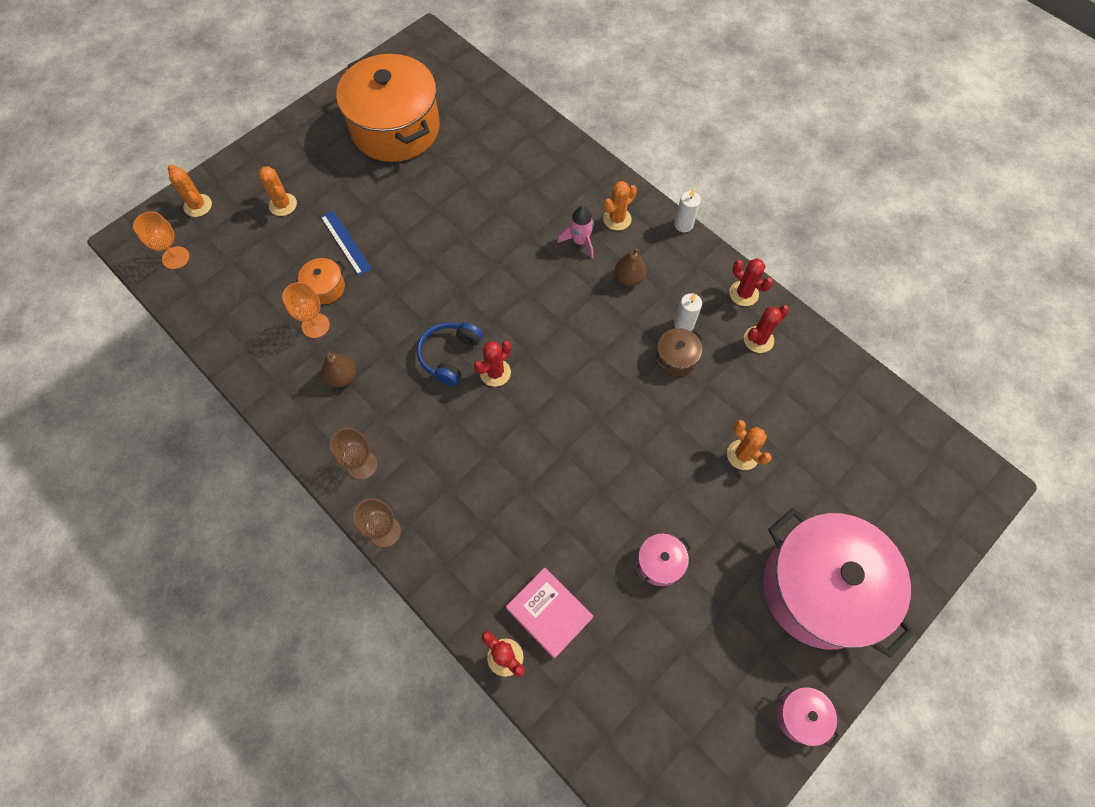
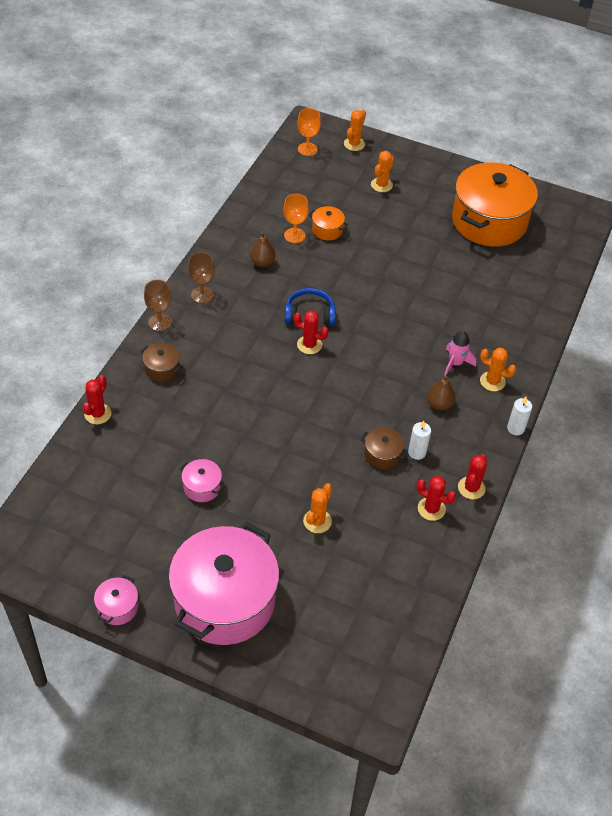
camera: 65 degrees right, 15 degrees down
(345, 242) = (370, 228): blue ruler -> none
(463, 553) = (162, 369): none -> brown pot
(549, 613) = (137, 430): pink book -> none

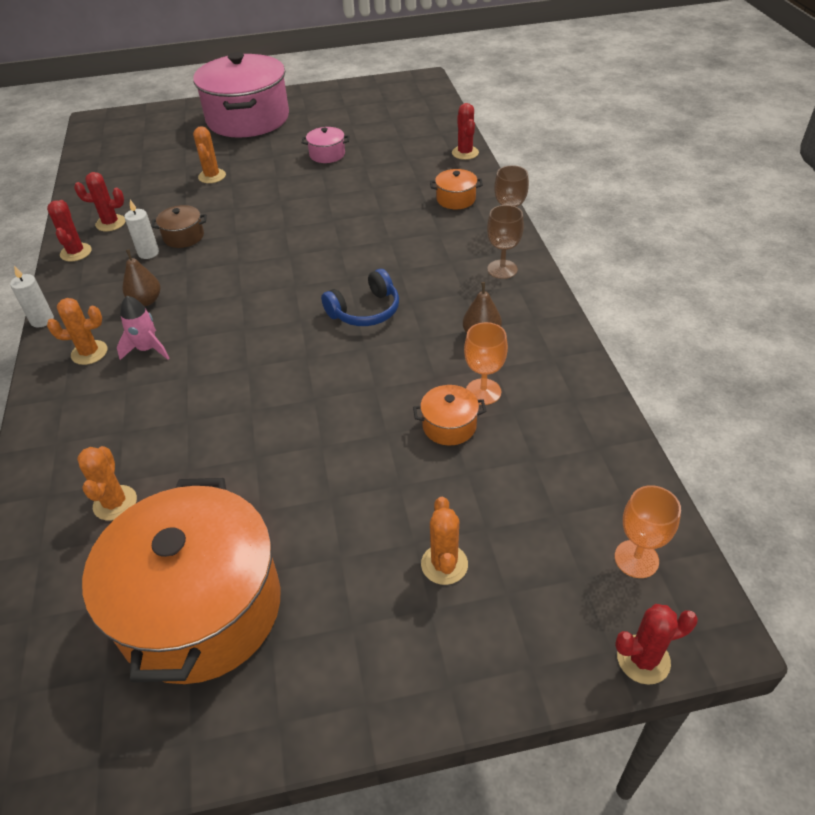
camera: 150 degrees right, 5 degrees down
(118, 607) = (318, 91): pink pot -> none
(162, 369) = (456, 199): brown pot -> orange pot
(309, 345) = (336, 283): red cactus -> red cactus (643, 659)
(354, 144) = (577, 633): orange cactus -> orange cactus (115, 503)

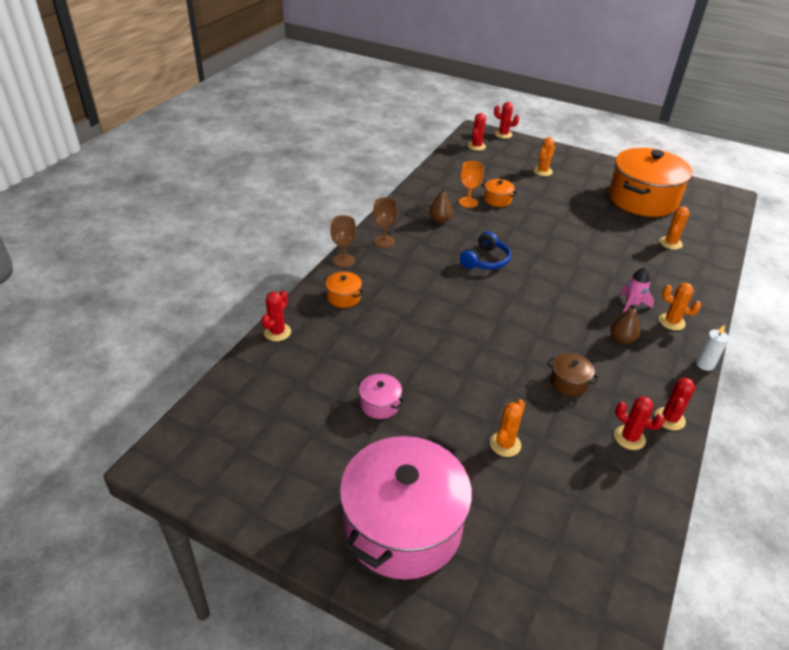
camera: 145 degrees left, 5 degrees down
(148, 253) = (605, 382): white candle -> none
(365, 311) = (485, 260): blue headphones -> blue headphones turned 120 degrees clockwise
(636, 559) = (476, 146): orange goblet -> red cactus

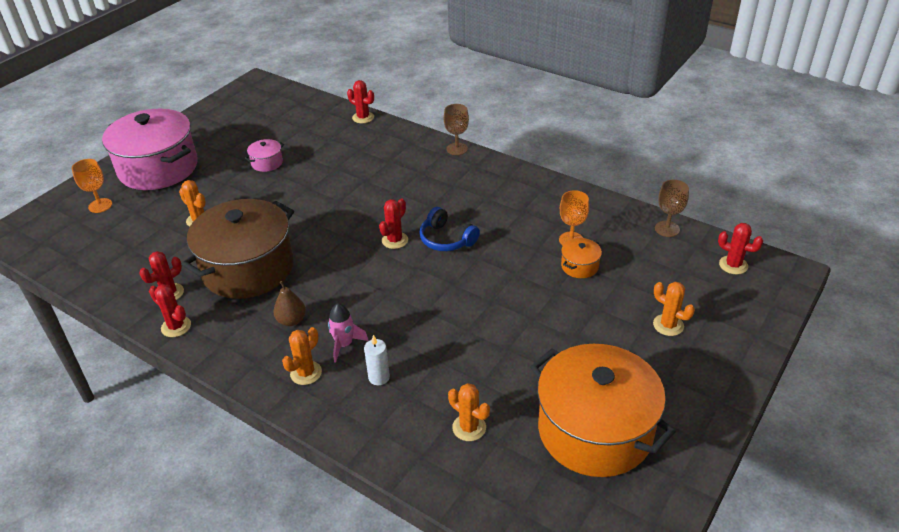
camera: 100 degrees right, 0 degrees up
(343, 297) = (401, 148): orange pot -> none
(384, 241) = (488, 173): brown goblet -> brown goblet (667, 229)
(440, 220) = (529, 214): brown pear -> none
(503, 134) = (786, 300): red cactus -> red cactus (395, 240)
(503, 573) = (100, 205): none -> orange goblet
(569, 382) = (248, 268): brown pot -> brown pot, size x2.49
(704, 364) = (231, 380): white candle -> white candle (379, 377)

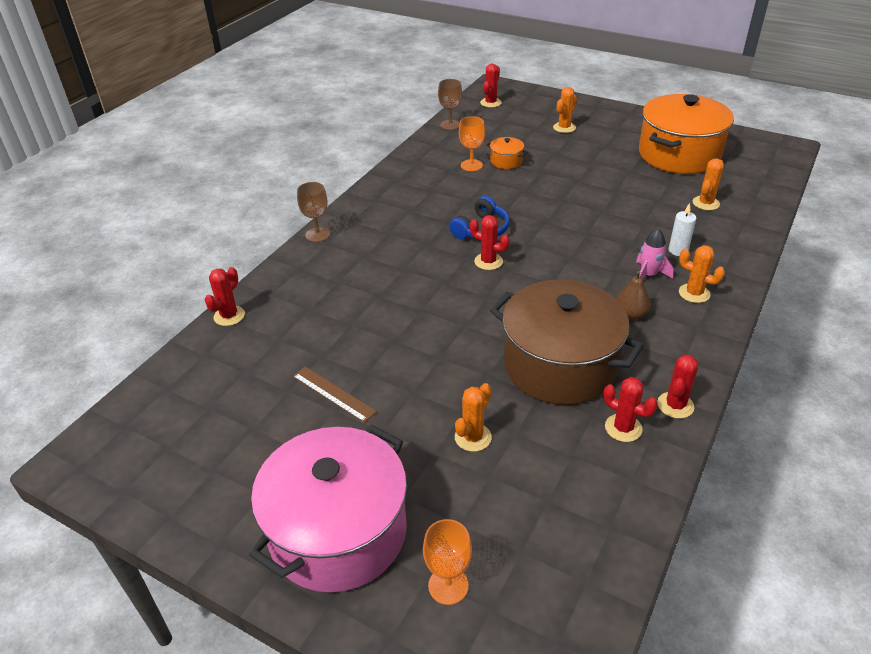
camera: 95 degrees left, 0 degrees up
(267, 163) = (333, 394): pink pot -> brown ruler

